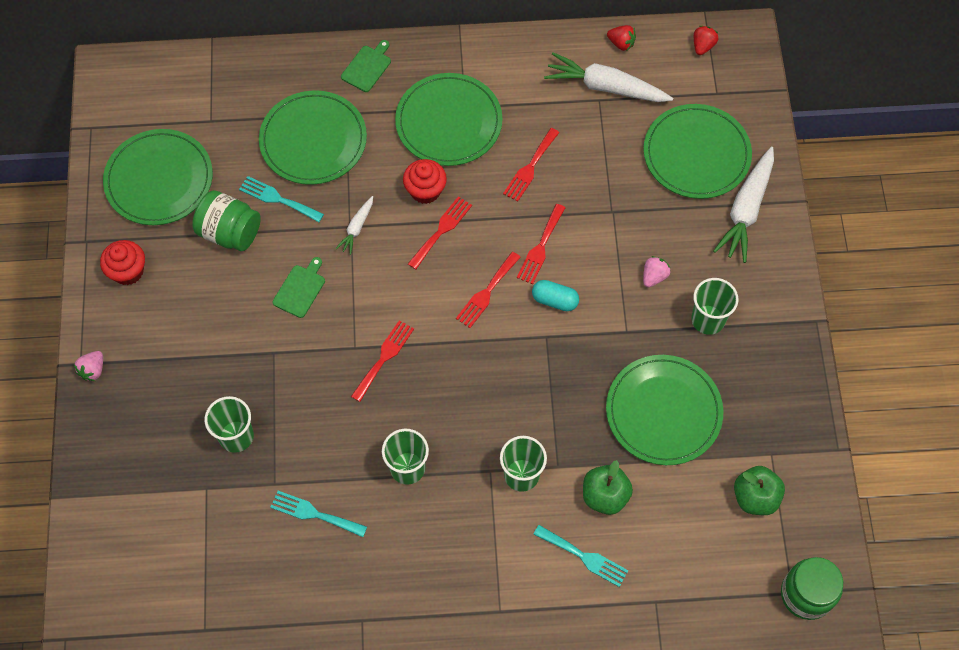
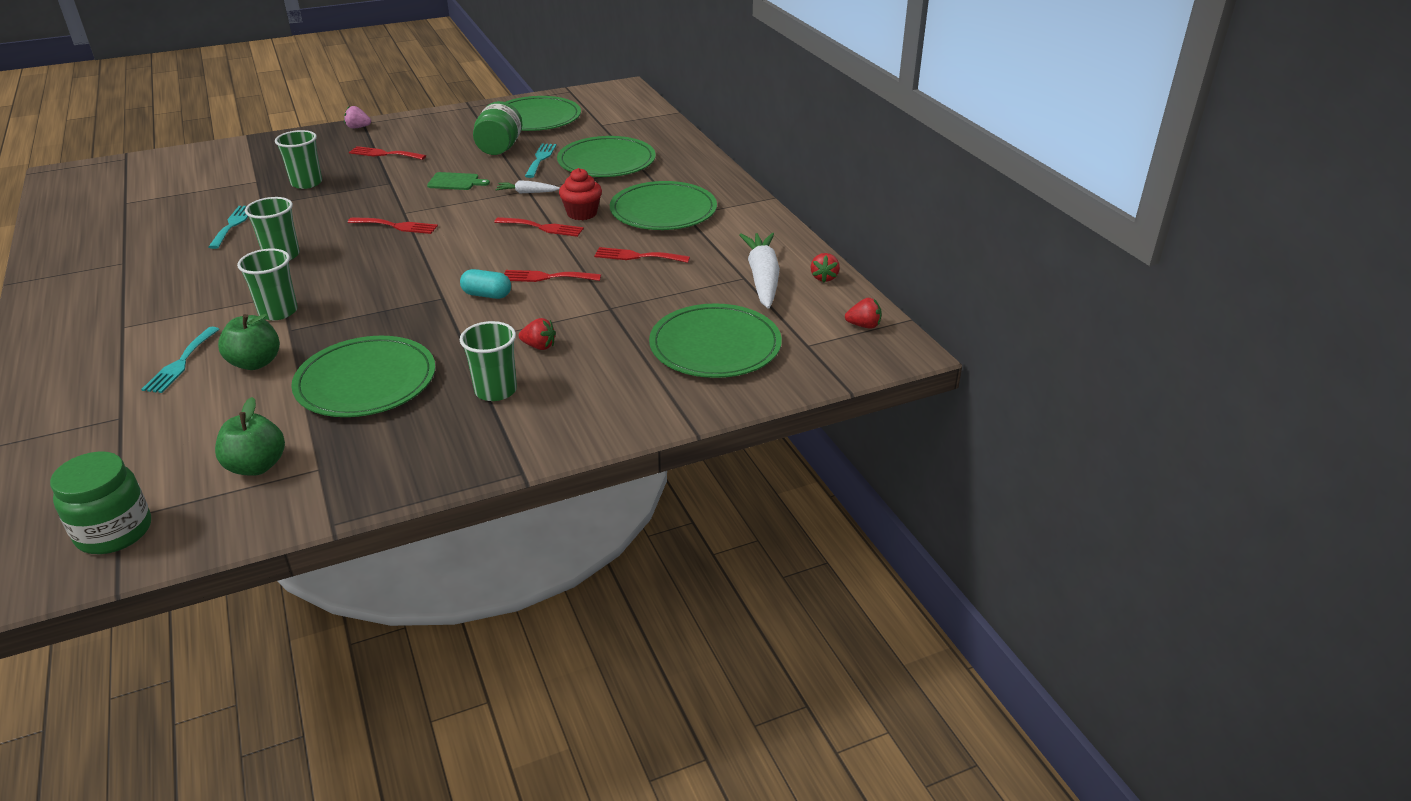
camera: 70 degrees right, 30 degrees down
(128, 271) = (449, 123): red cupcake -> none
(367, 67) = (696, 168): green cutting board -> none
(486, 292) = (483, 259): red fork -> red fork (384, 154)
(555, 300) = (487, 295): turquoise capsule -> turquoise capsule turned 75 degrees counterclockwise
(654, 276) = (539, 346): pink strawberry -> red strawberry
(746, 210) = (658, 392): white carrot -> none

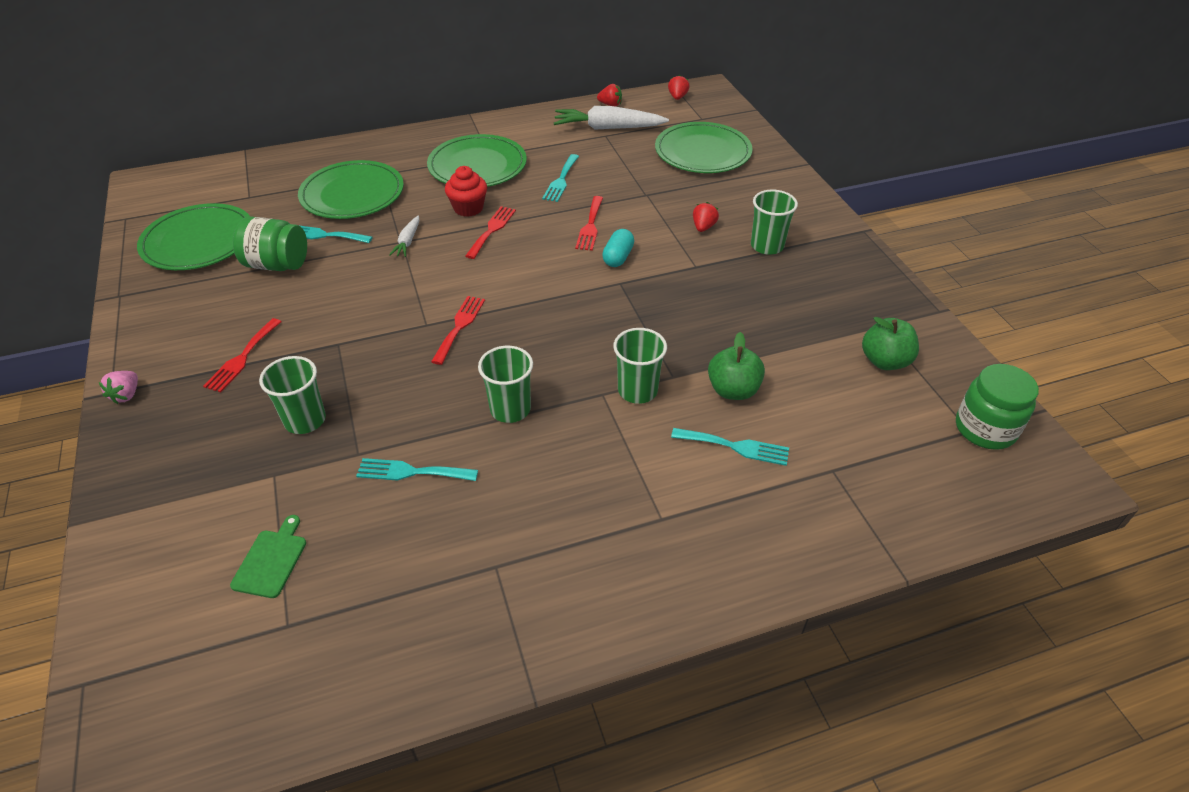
camera: 85 degrees left, 10 degrees up
(366, 381) = (759, 315): green plate -> none
(455, 182) = (358, 292): green cutting board -> green cutting board (271, 560)
(637, 256) = (561, 180): red fork -> turquoise fork

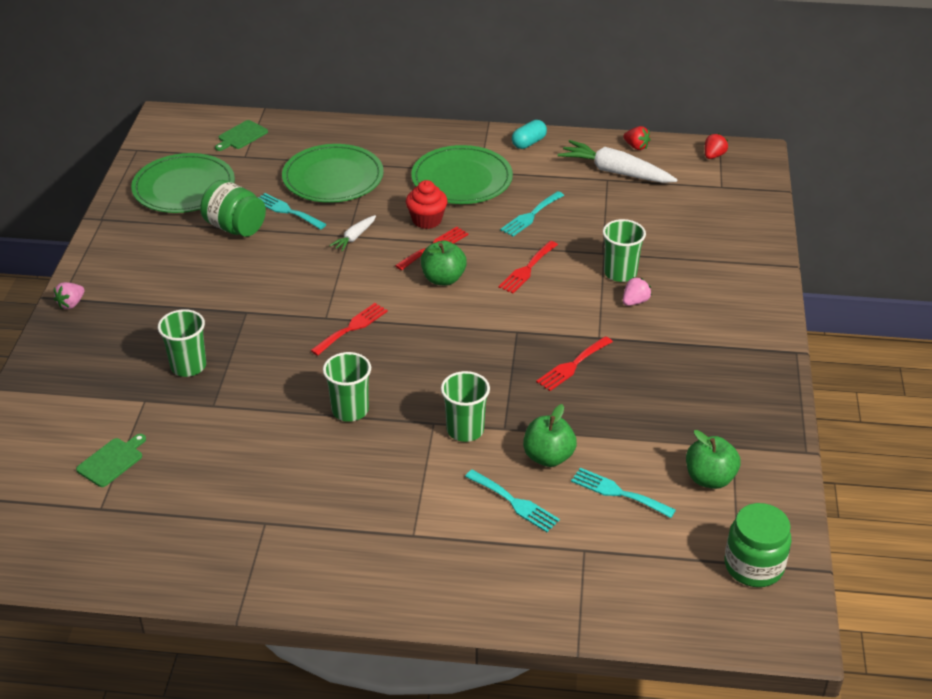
camera: 25 degrees right, 5 degrees down
(234, 179) = (241, 136): none -> green cutting board
(242, 358) = (167, 301): red fork -> red fork (572, 365)
(411, 472) = (244, 433): turquoise fork -> turquoise fork (618, 492)
(519, 255) = (443, 279): none -> green apple
(618, 257) = (532, 307): turquoise capsule -> turquoise capsule (529, 143)
(702, 152) = (694, 223): green plate -> none
(703, 227) = (635, 301): red strawberry -> pink strawberry
(767, 246) = (683, 338): green cup -> green cup (620, 273)

